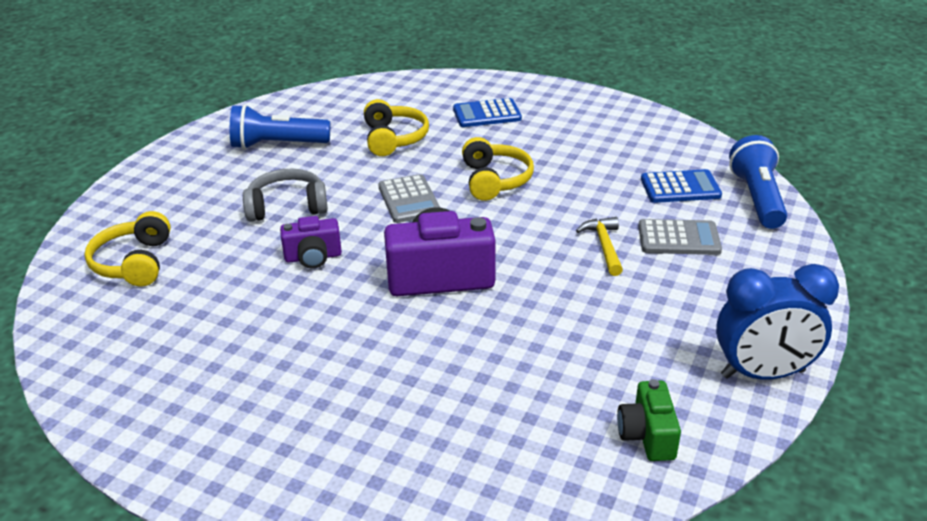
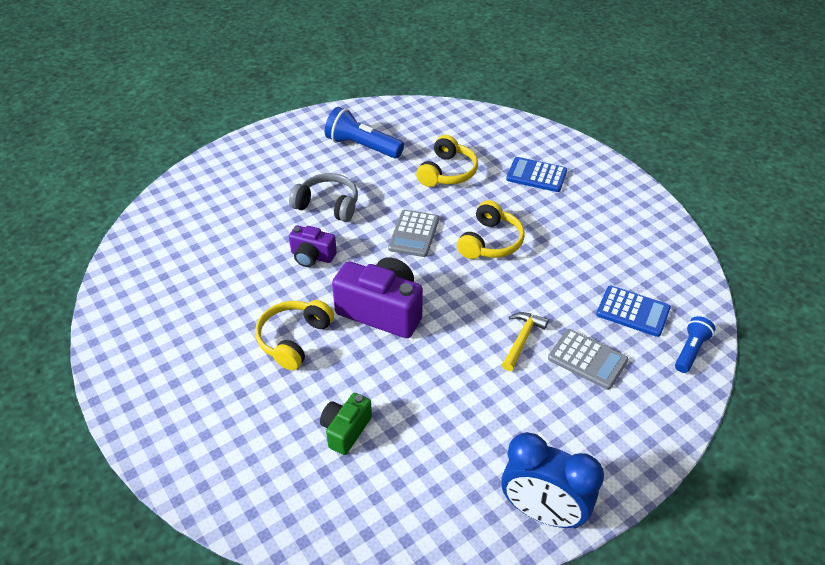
camera: 30 degrees right, 10 degrees up
(134, 263) = (203, 212): yellow headphones -> yellow headphones (294, 339)
(647, 435) = (412, 516): green camera -> green camera (345, 430)
(757, 198) = (690, 351): blue flashlight -> blue flashlight, size x0.60

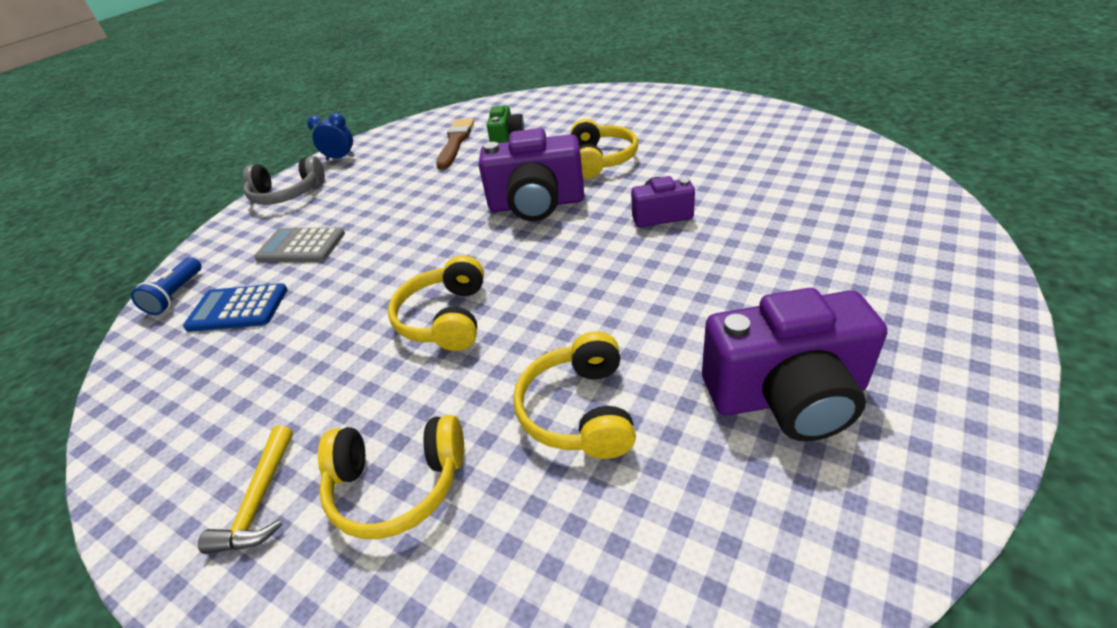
camera: 160 degrees right, 5 degrees down
(328, 205) = (714, 272): grey headphones -> grey headphones (287, 194)
(362, 146) = (787, 396): blue flashlight -> purple camera
(400, 459) = (455, 143): none -> brown brush
(414, 234) = (560, 285): grey calculator -> none
(522, 339) = (375, 237): yellow hammer -> yellow hammer (260, 501)
(536, 175) = (397, 485): blue calculator -> yellow headphones
(542, 512) = (340, 158): blue clock -> blue clock, size x0.53

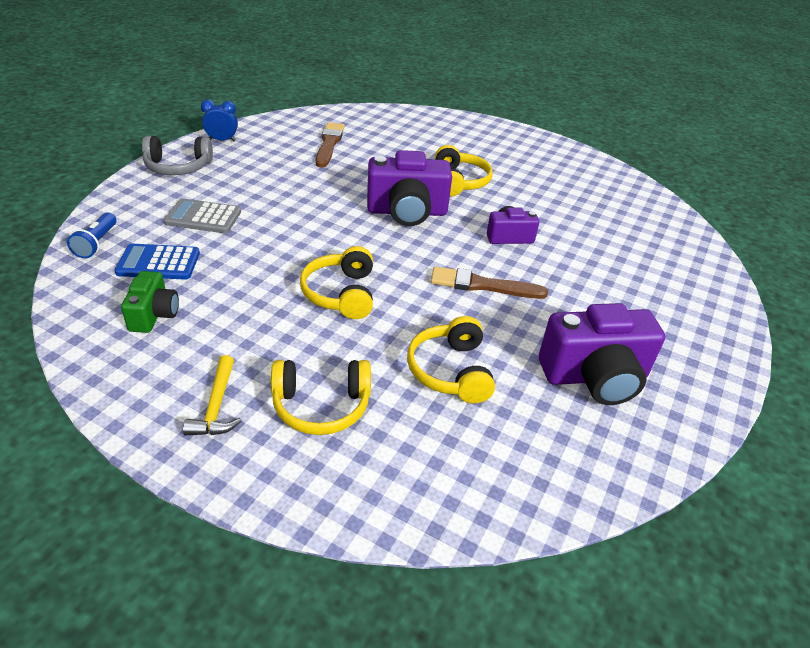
camera: 10 degrees left, 0 degrees up
(507, 139) = (376, 149): green camera -> green camera (154, 315)
(627, 282) = (483, 285): none -> brown brush

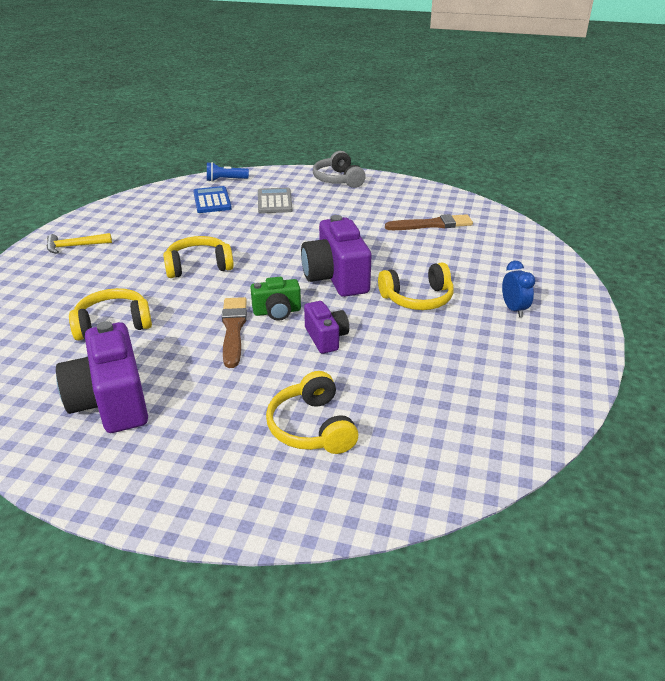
camera: 80 degrees right, 5 degrees down
(154, 315) = (157, 211): green camera -> green camera (277, 312)
(222, 140) = (394, 184): blue clock -> blue clock (513, 309)
(321, 405) = (75, 278): yellow headphones -> yellow headphones (312, 427)

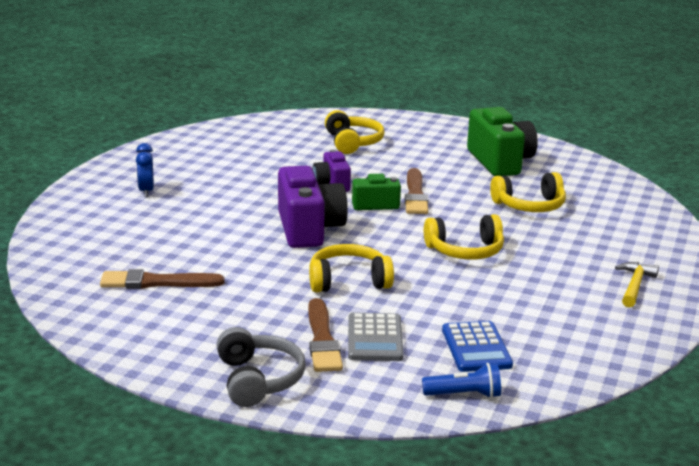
camera: 175 degrees left, 10 degrees down
(74, 246) = (634, 285): yellow hammer -> yellow hammer turned 60 degrees counterclockwise
(111, 401) = (500, 162): purple camera -> green camera
(307, 199) = (322, 339): none -> brown brush
(417, 298) = (232, 205): yellow headphones -> yellow headphones (348, 281)

